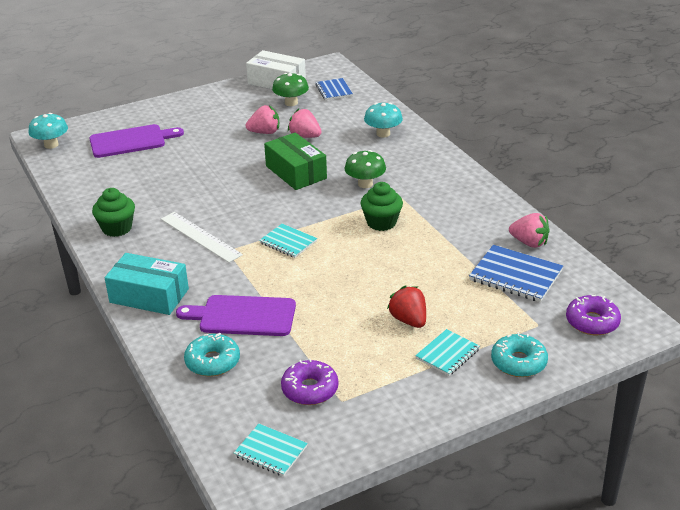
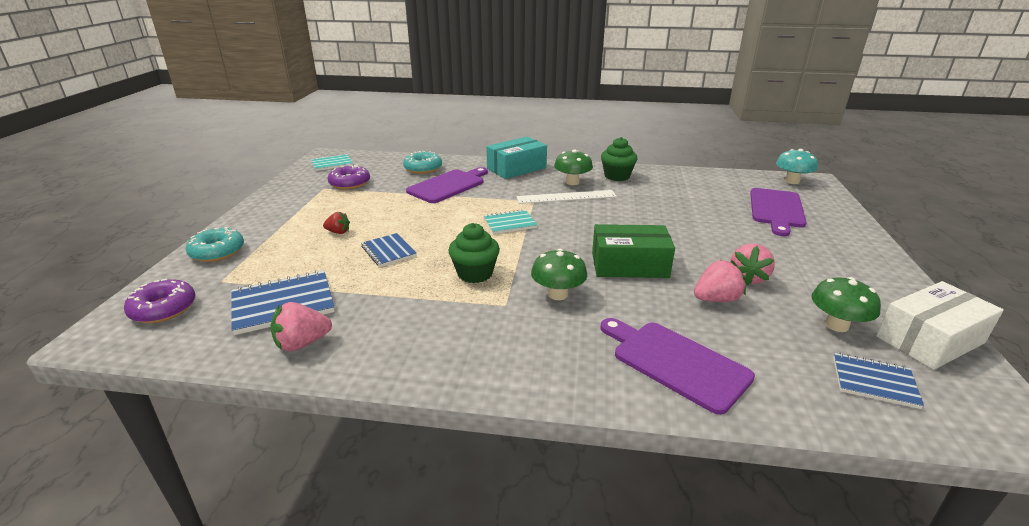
camera: 125 degrees right, 5 degrees down
(158, 247) = (572, 182): none -> green mushroom
(383, 134) = (676, 362): turquoise mushroom -> purple cutting board
(402, 274) = (388, 251): none -> blue notebook
(409, 320) = (338, 232): red strawberry -> red strawberry, size x0.63
(447, 354) = (282, 231): turquoise notebook -> none

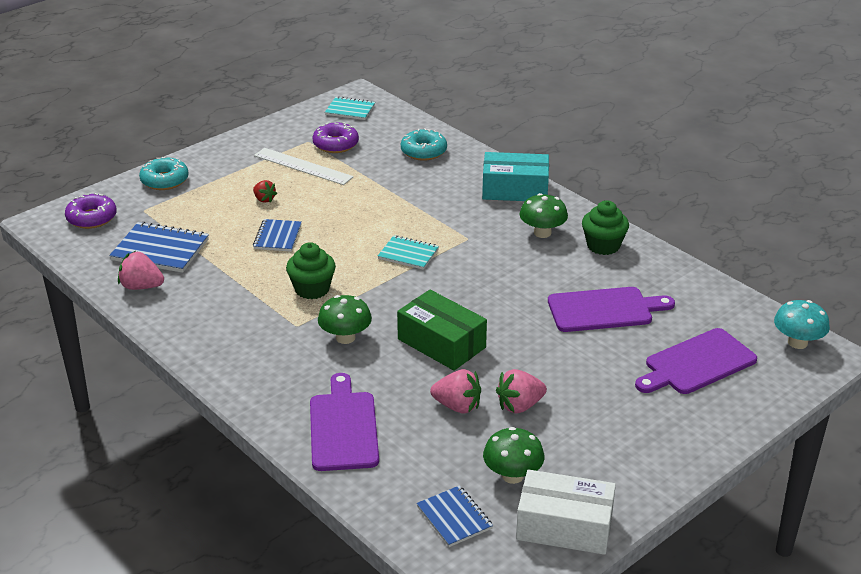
camera: 40 degrees right, 5 degrees up
(448, 185) = (417, 185): purple cutting board -> purple cutting board (604, 310)
(566, 197) = (506, 248): white ruler -> white ruler (303, 166)

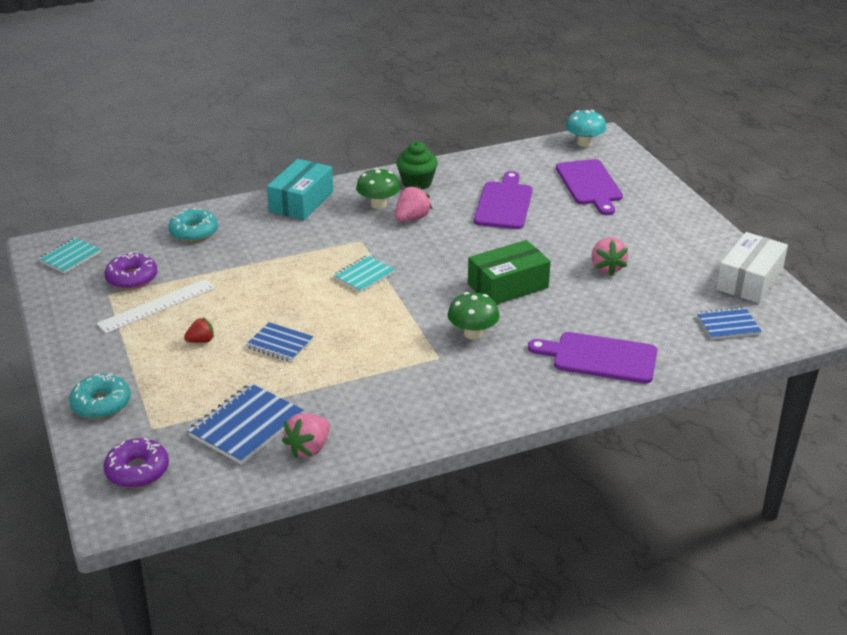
camera: 70 degrees left, 0 degrees up
(312, 289) = (385, 338): green cupcake -> none
(457, 406) = (595, 296): pink strawberry -> pink strawberry (412, 218)
(512, 475) = (688, 289): green mushroom -> none

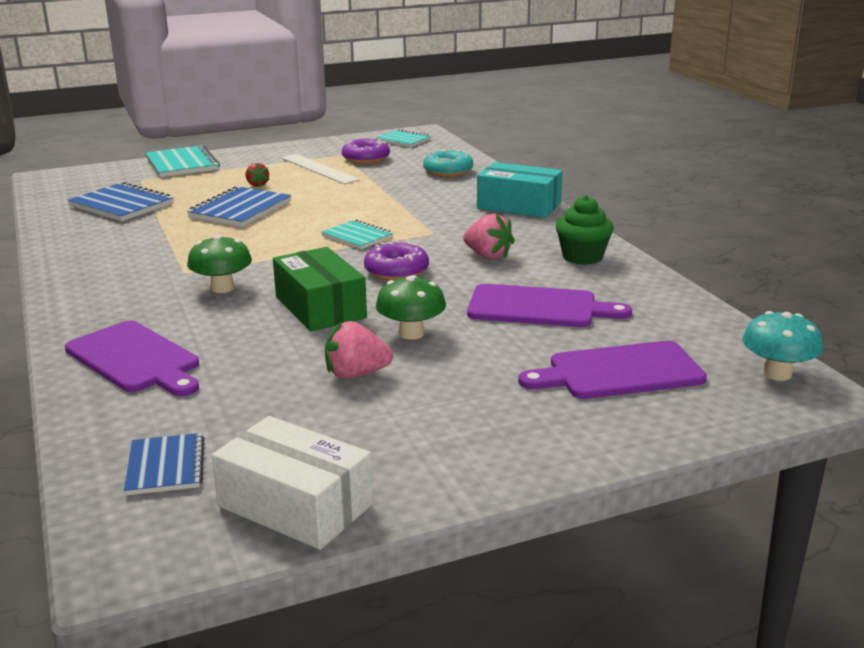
camera: 90 degrees right, 10 degrees down
(101, 404) = (182, 164): turquoise donut -> turquoise notebook
(137, 471) = (89, 179): purple donut -> purple donut (396, 271)
(280, 344) = (240, 210): blue notebook -> blue notebook, size x1.58
(309, 448) = (73, 226): pink strawberry -> none
(378, 204) = (520, 239): green mushroom -> green mushroom (411, 333)
(600, 357) = (135, 359): purple cutting board -> purple cutting board turned 120 degrees clockwise

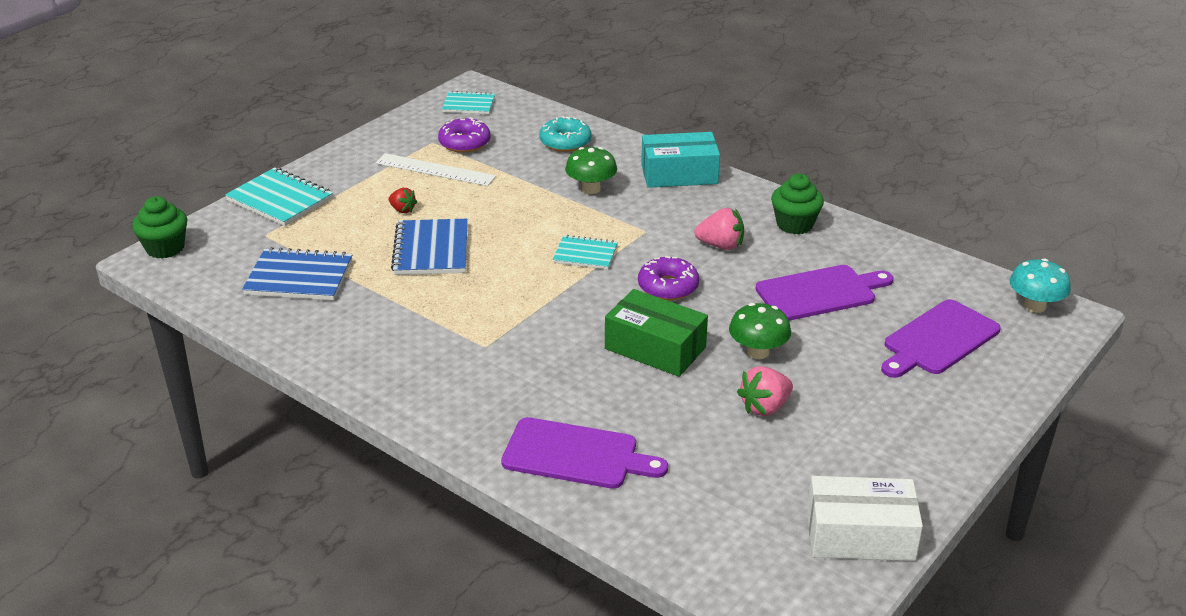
camera: 30 degrees left, 10 degrees up
(65, 173) = (165, 248): none -> green cupcake
(165, 466) = (735, 541): blue notebook -> none
(222, 288) = (545, 353): green mushroom -> green mushroom (591, 189)

